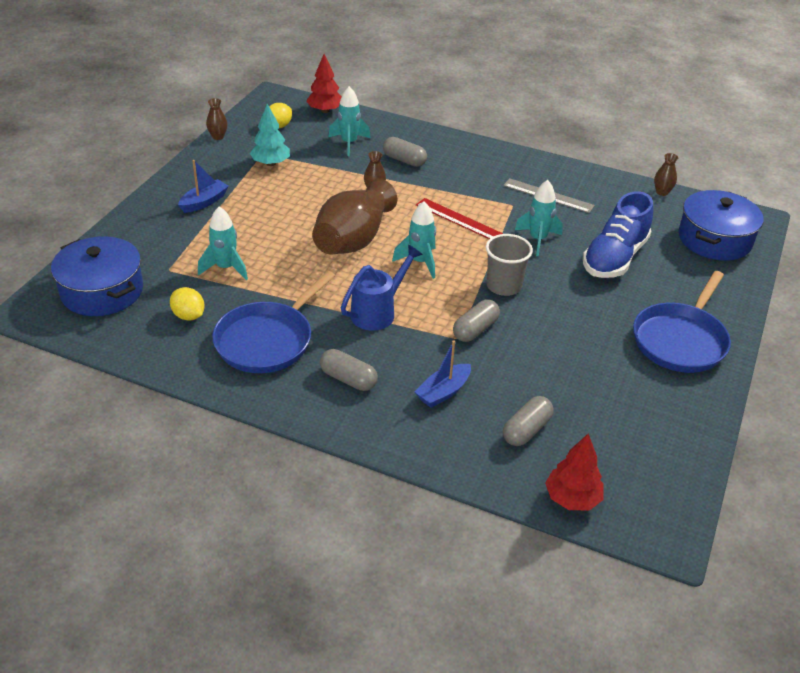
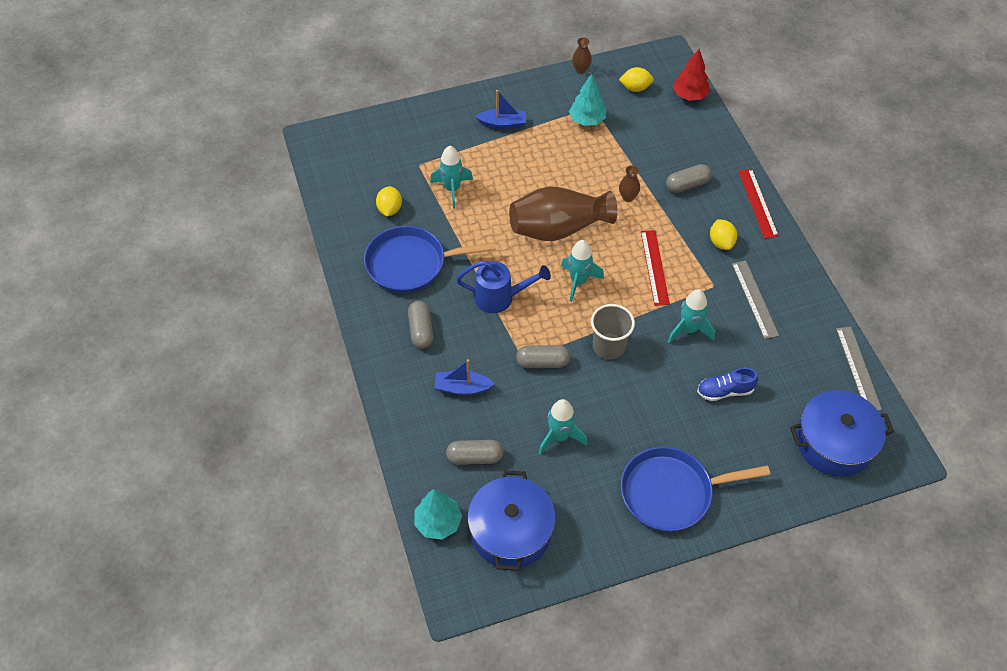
camera: 50 degrees right, 15 degrees up
(102, 291) = (365, 152): blue pot -> blue pot (511, 531)
(349, 143) = (666, 140): turquoise rocket -> turquoise rocket (559, 437)
(404, 160) = (687, 185): grey capsule -> grey capsule turned 75 degrees clockwise
(465, 143) = (758, 203): none -> red ruler
(478, 178) = (721, 242): none -> yellow lemon
(572, 499) = (438, 522): red tree -> turquoise tree
(614, 258) = (725, 391): blue shoe -> blue shoe, size x0.55
(662, 192) = (858, 368): brown vase -> grey ruler

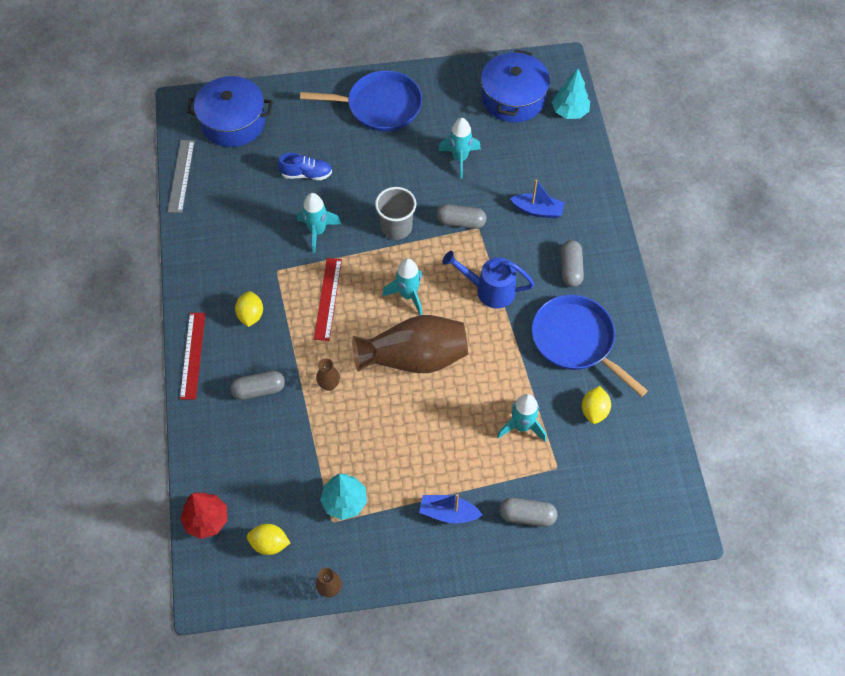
camera: 170 degrees left, 5 degrees up
(410, 264) = (576, 340): blue pan -> blue pan turned 135 degrees counterclockwise
(475, 457) = (534, 153): grey capsule -> grey capsule (527, 515)
(754, 299) = (243, 251): grey ruler -> none

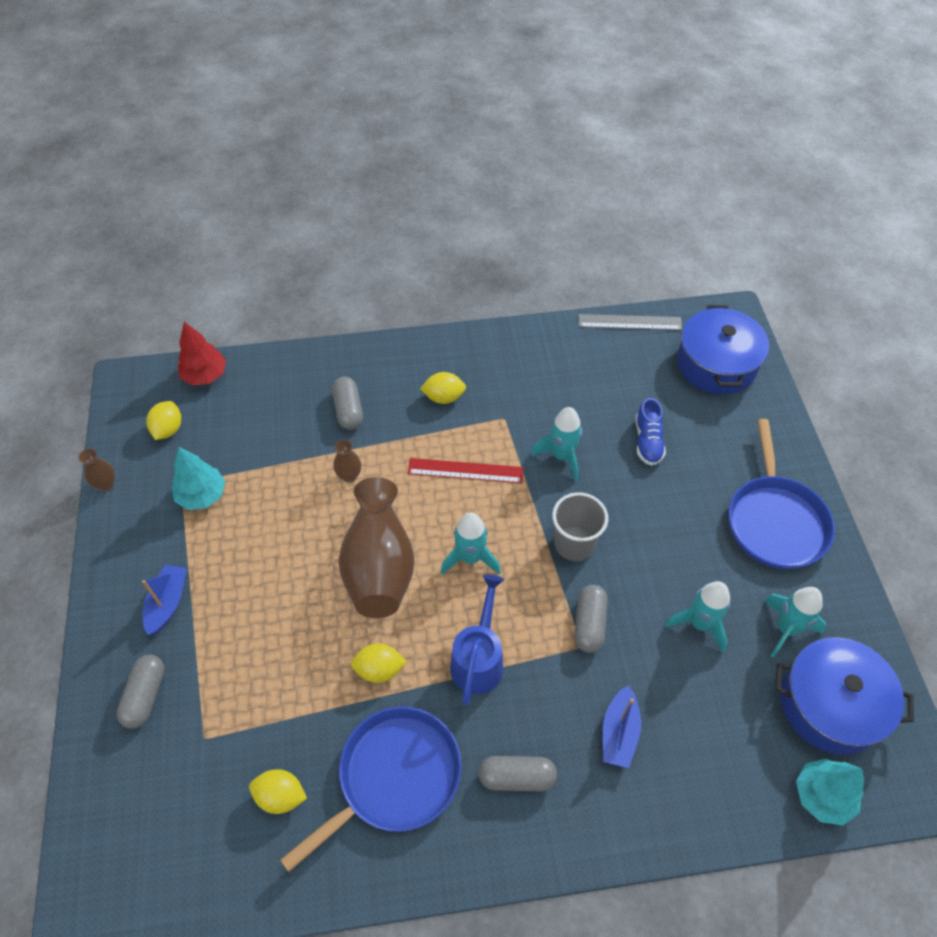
camera: 90 degrees right, 5 degrees down
(192, 355) = (395, 350): red ruler -> none
(499, 353) = (379, 669): none -> yellow lemon
(522, 426) = (269, 694): turquoise rocket -> turquoise rocket (786, 629)

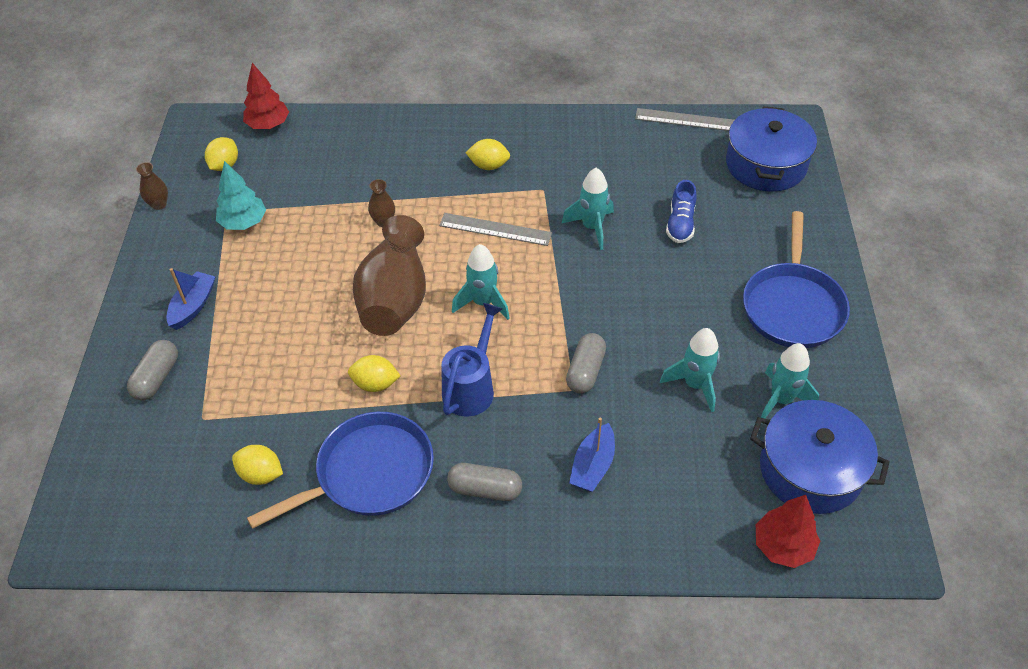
camera: 10 degrees right, 5 degrees down
(348, 410) = (395, 167): grey capsule -> none
(465, 471) = (495, 229): red ruler -> grey ruler
(574, 543) = (586, 302): grey cup -> none
(822, 796) = (783, 546): turquoise tree -> red tree

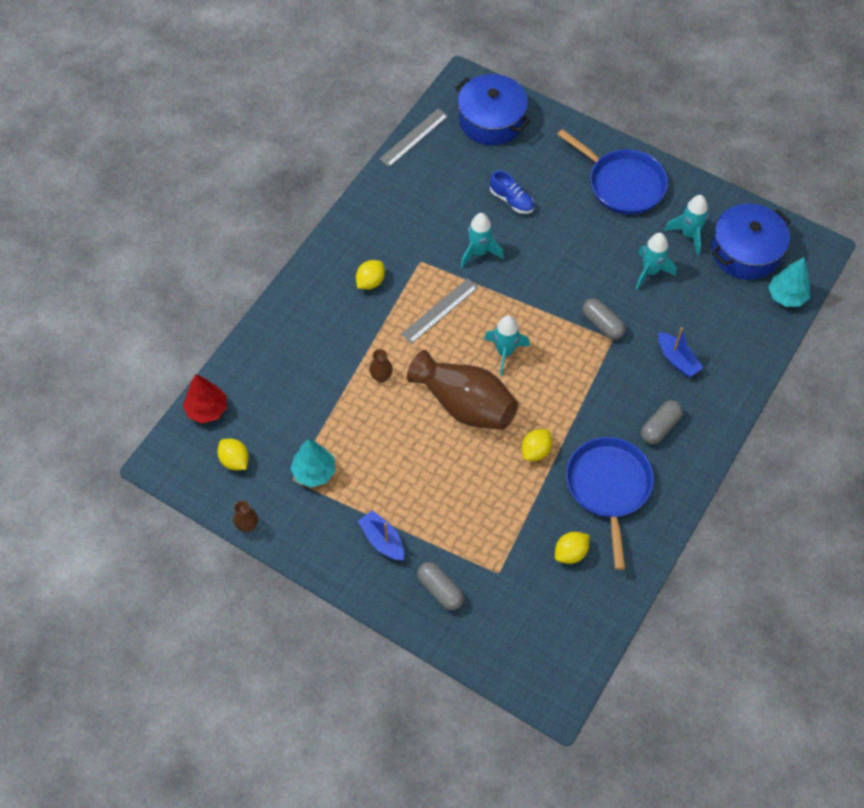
camera: 60 degrees left, 10 degrees up
(471, 387) = (574, 395): blue watering can -> none
(783, 546) = (786, 296): red tree -> turquoise tree

